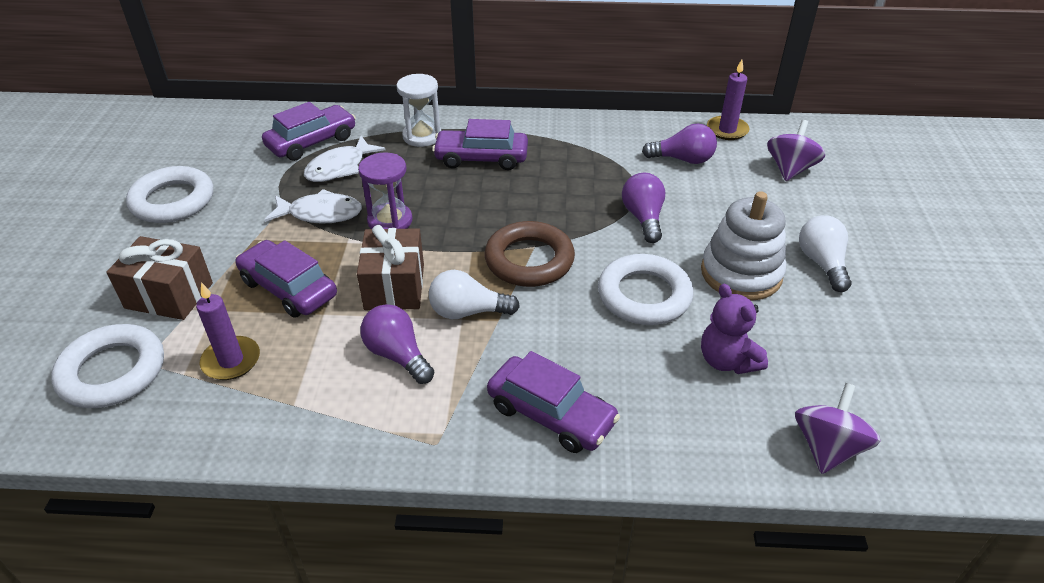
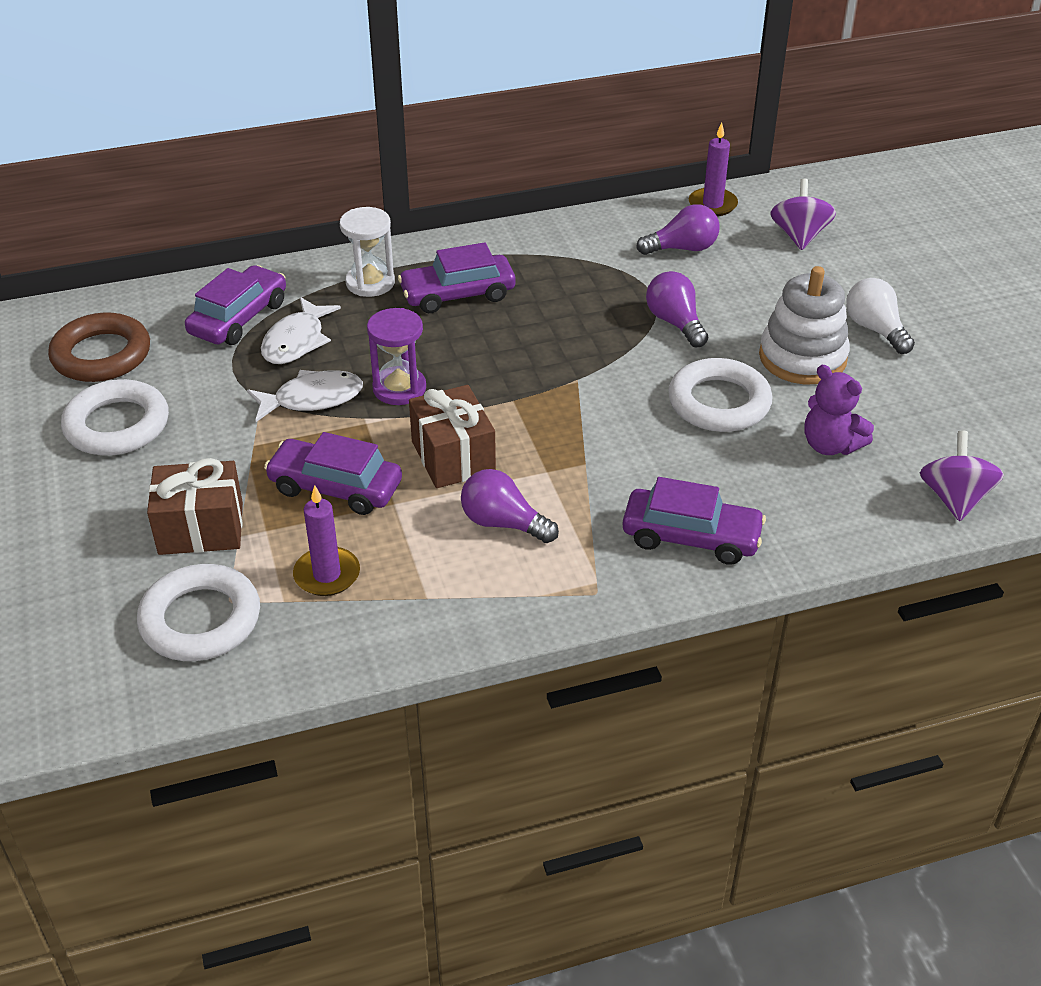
camera: 20 degrees left, 0 degrees up
(468, 312) = (549, 463): white light bulb -> none
(529, 260) = (580, 395): brown ring -> brown ring (101, 355)

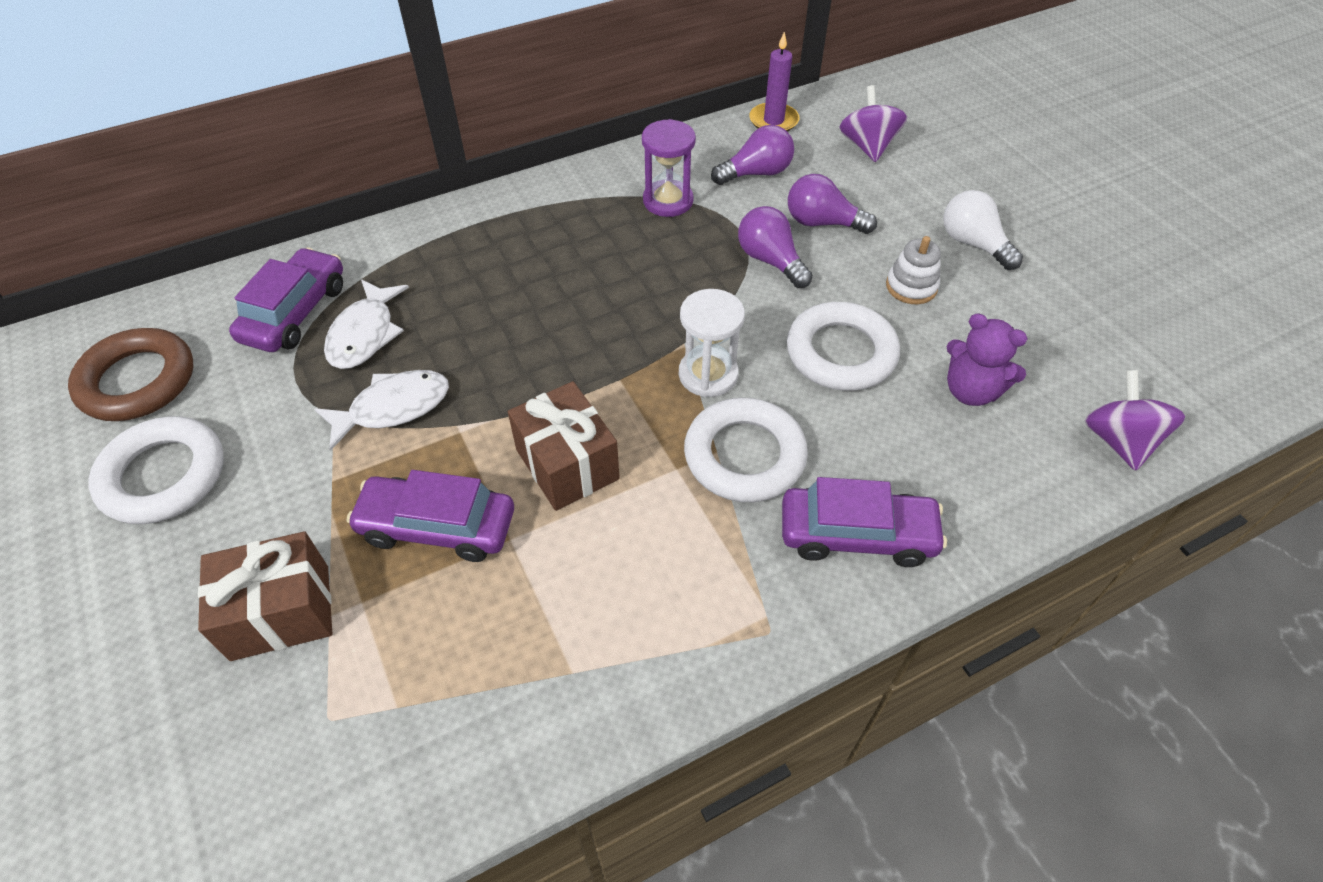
camera: 10 degrees left, 10 degrees up
(200, 620) = (294, 755): white ring -> white ring (744, 456)
(327, 574) = (445, 657): purple candle -> none
(370, 283) = (437, 251): white hourglass -> white hourglass (708, 374)
(399, 388) = (490, 381): purple hourglass -> purple hourglass (668, 201)
(457, 294) = (534, 253): purple car -> none
(503, 523) = (642, 548): purple light bulb -> purple light bulb (822, 223)
(802, 358) = (911, 286): white stacking toy -> white stacking toy, size x0.56

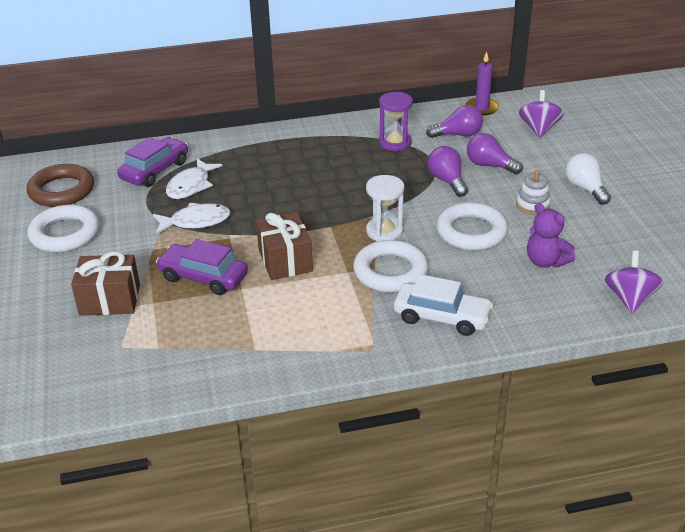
camera: 15 degrees right, 15 degrees down
(857, 535) = (441, 317): purple car -> white car

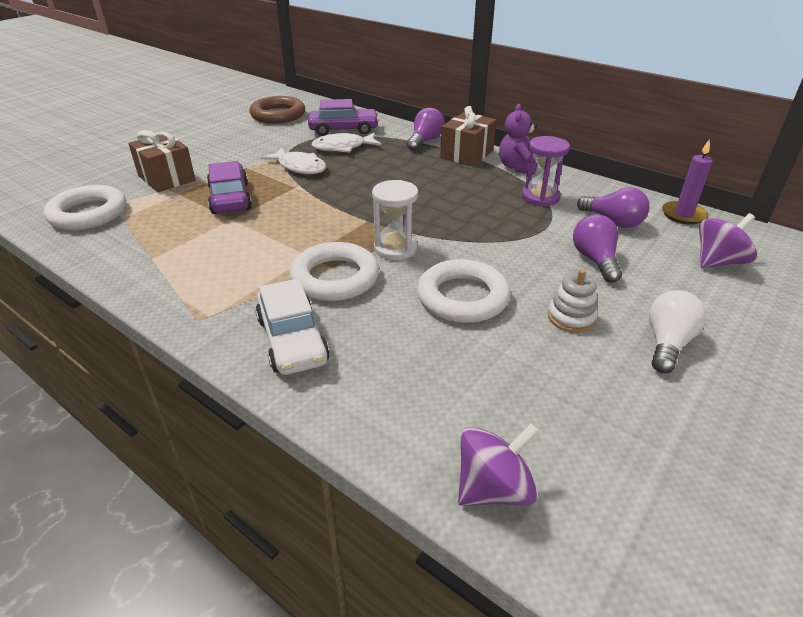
camera: 50 degrees right, 0 degrees up
(65, 234) = (229, 135): white ring -> white ring (88, 214)
(285, 260) = (291, 221): brown gift -> brown gift (467, 154)
(447, 181) = (527, 247): purple light bulb -> purple light bulb (425, 141)
(545, 261) = (478, 373): purple teddy bear -> purple teddy bear (517, 167)

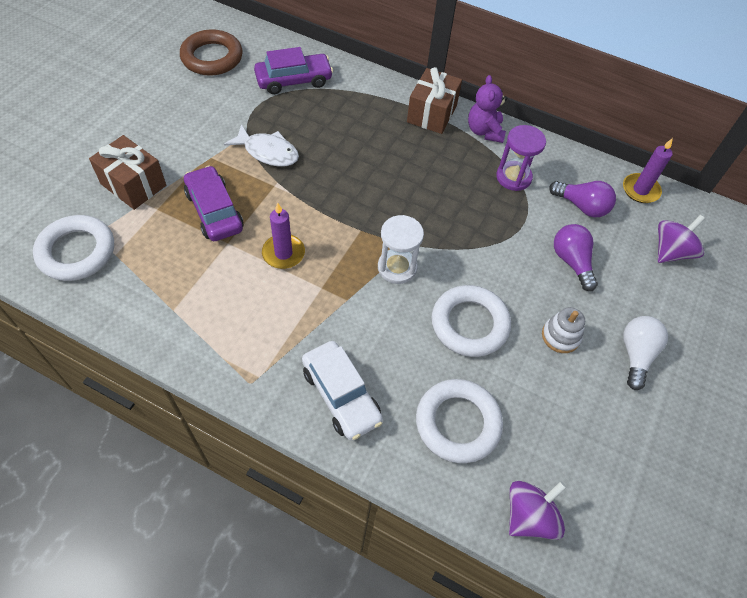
camera: 15 degrees left, 20 degrees up
(282, 229) = (283, 253): none -> purple candle
(335, 278) = (354, 314): white ring -> white ring (457, 423)
(343, 147) = (302, 113): white fish -> none
(425, 141) = (385, 94): purple light bulb -> none

